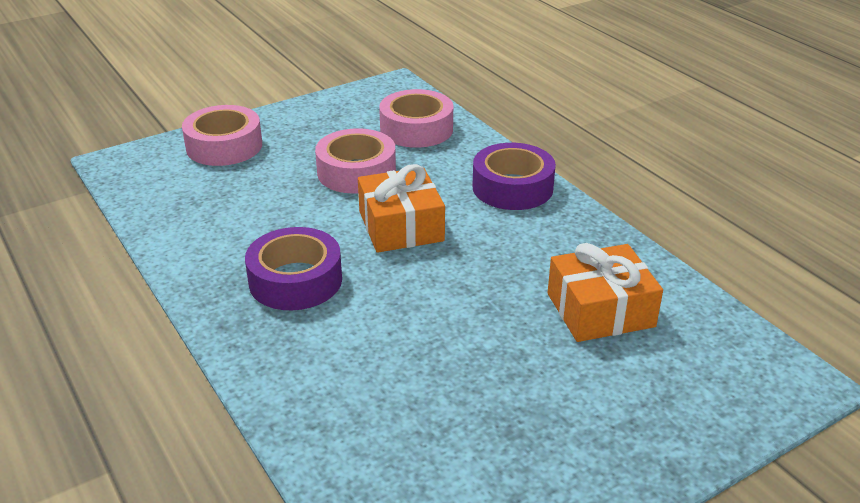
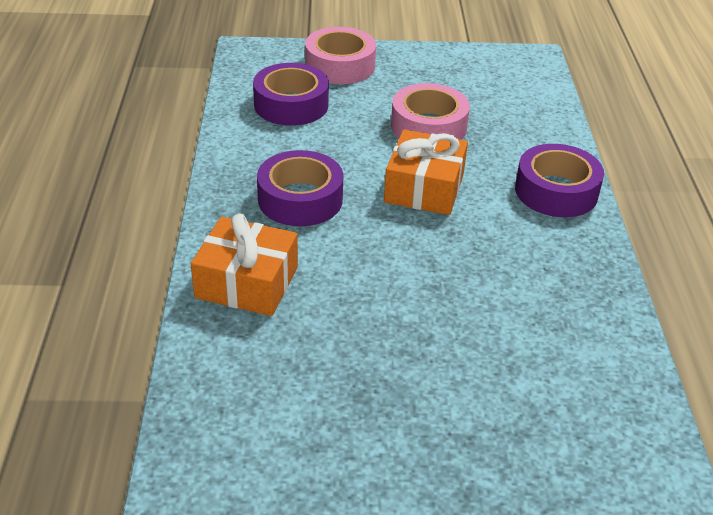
camera: 30 degrees right, 5 degrees up
(207, 197) = (291, 105): none -> purple tape
(416, 129) = (516, 106): pink tape -> none
(600, 310) = (533, 332): orange gift -> orange gift (247, 282)

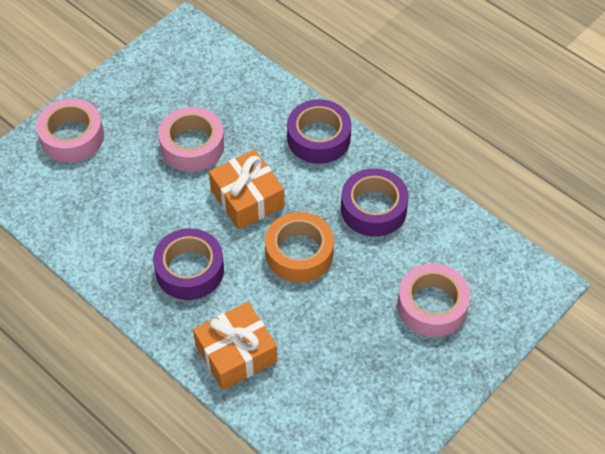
camera: 45 degrees left, 15 degrees up
(291, 105) = (85, 199): purple tape -> purple tape (373, 209)
(414, 256) = (299, 253): none -> orange tape
(493, 396) = (432, 306): none -> pink tape

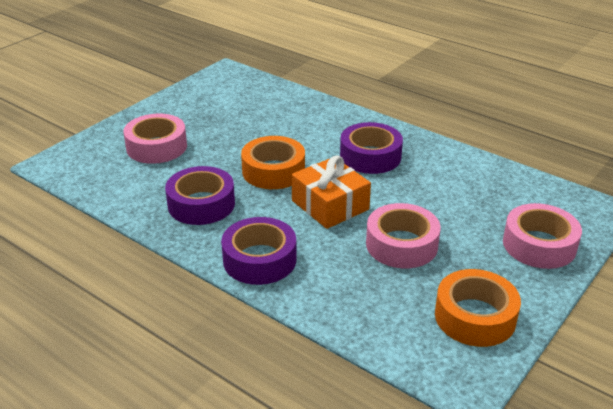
camera: 175 degrees right, 20 degrees down
(158, 74) = (475, 317): none -> orange tape
(236, 354) = (318, 117): orange gift -> none

